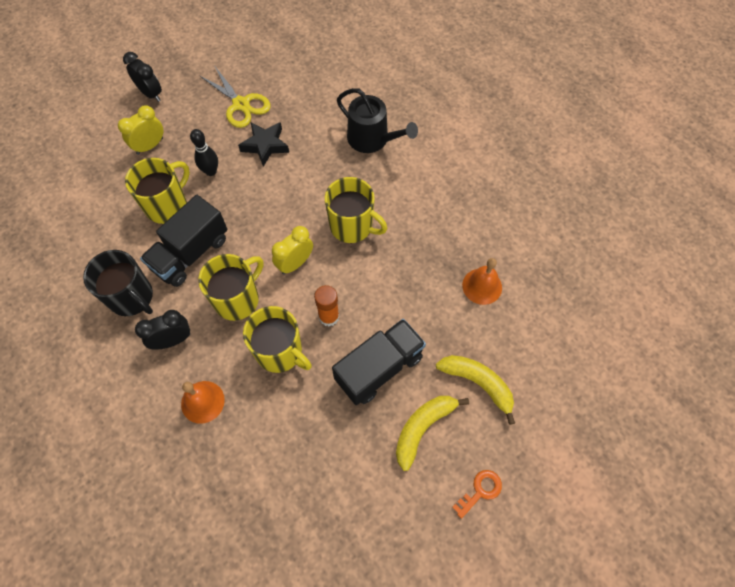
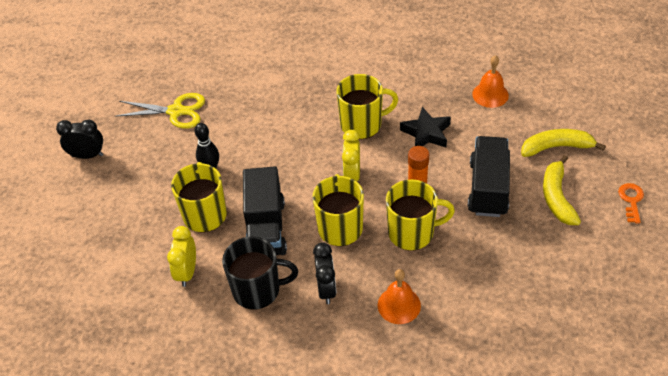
camera: 40 degrees left, 15 degrees down
(150, 146) = (135, 188): yellow clock -> yellow clock (187, 272)
(173, 340) = (326, 289): black clock -> black clock turned 150 degrees clockwise
(265, 145) = (231, 123): black star -> black star (426, 133)
(372, 139) = (307, 65): black watering can -> none

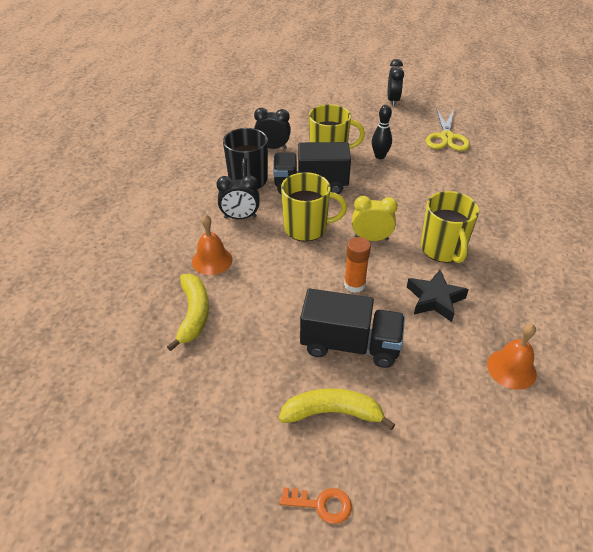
camera: 90 degrees right, 5 degrees down
(187, 272) = (272, 147): yellow clock -> black clock
(412, 232) = (294, 276): yellow mug -> none
(556, 147) = (420, 429): yellow banana -> yellow banana (193, 314)

